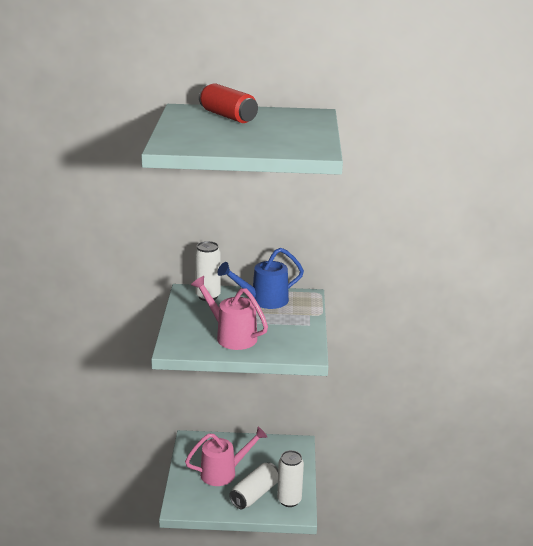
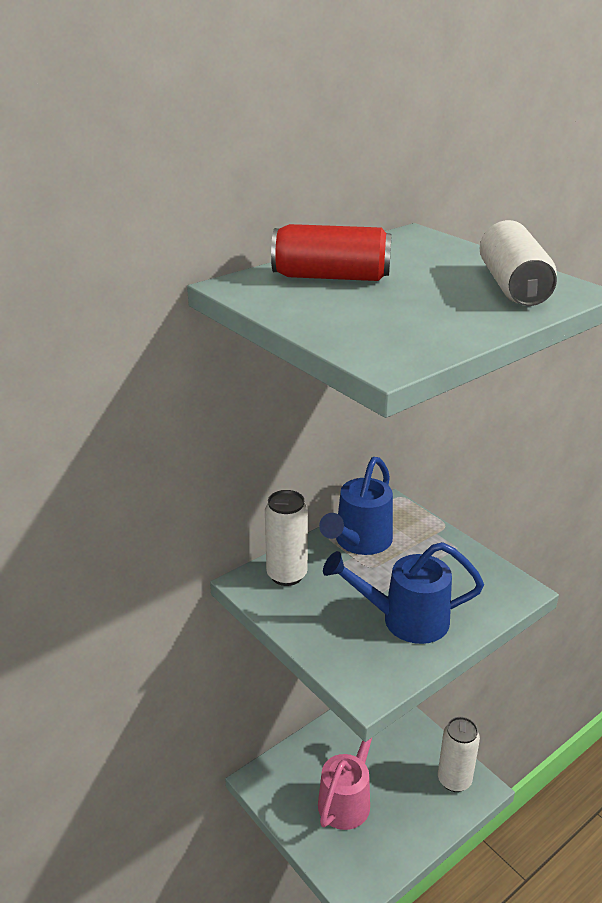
camera: 40 degrees left, 5 degrees up
(231, 336) = (405, 620): pink watering can -> blue watering can
(255, 494) = (413, 801): white can -> white can (513, 286)

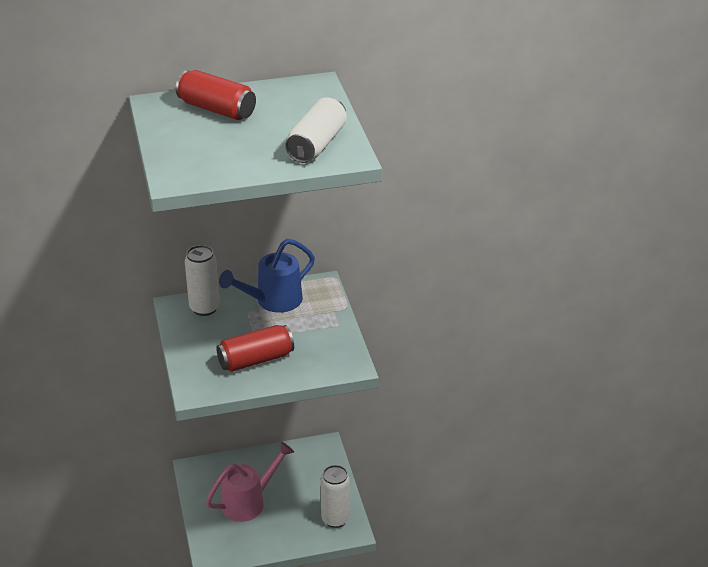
camera: 25 degrees right, 5 degrees up
(405, 620) = (256, 360): blue watering can -> red can

